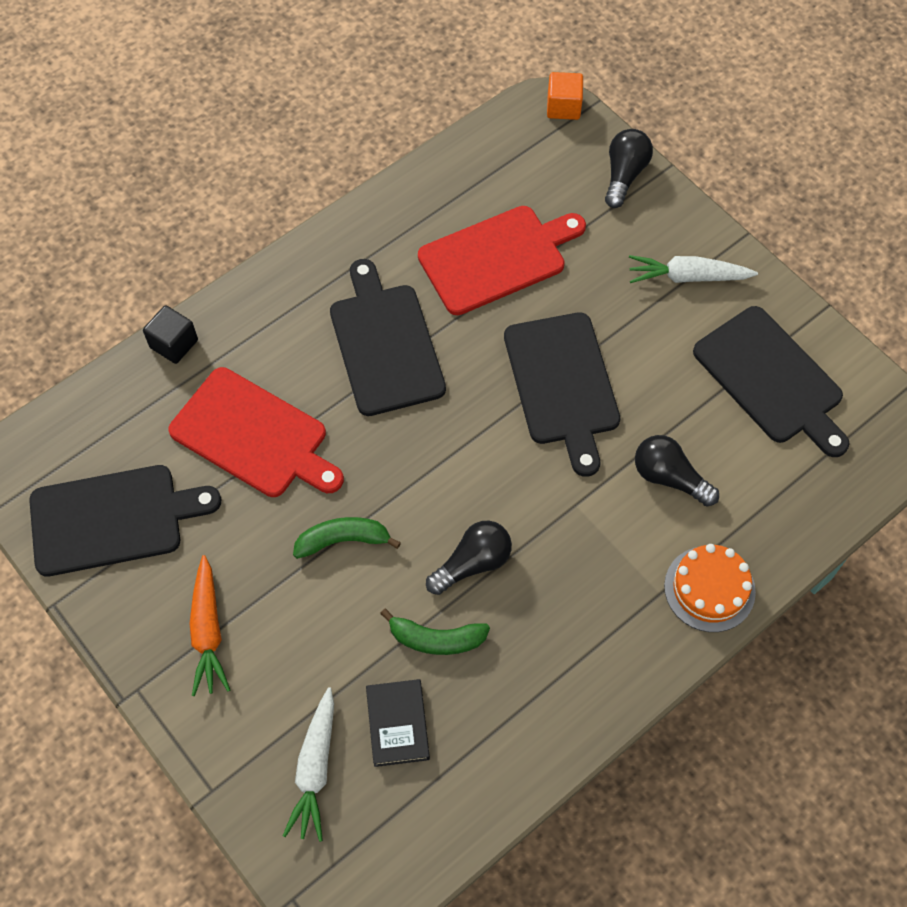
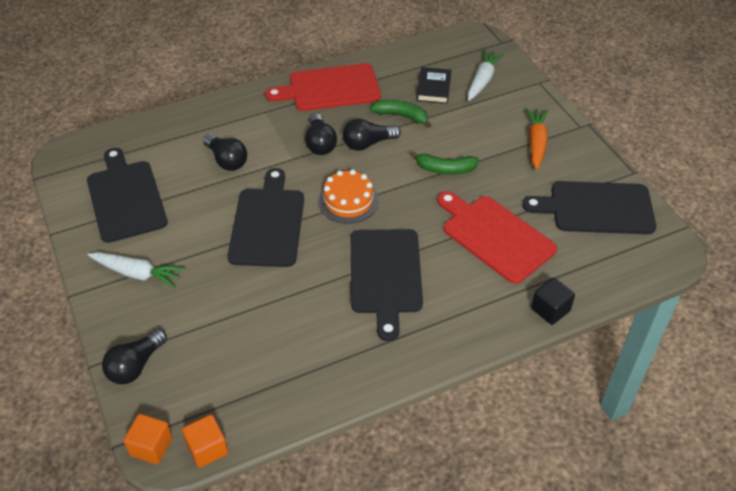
camera: 165 degrees left, 15 degrees down
(497, 258) = (275, 319): red cutting board -> red cutting board (330, 88)
(508, 117) = (207, 449): none -> orange cube
(545, 545) = (320, 143): none -> black light bulb
(709, 589) = (235, 108): orange cake -> orange cake (348, 201)

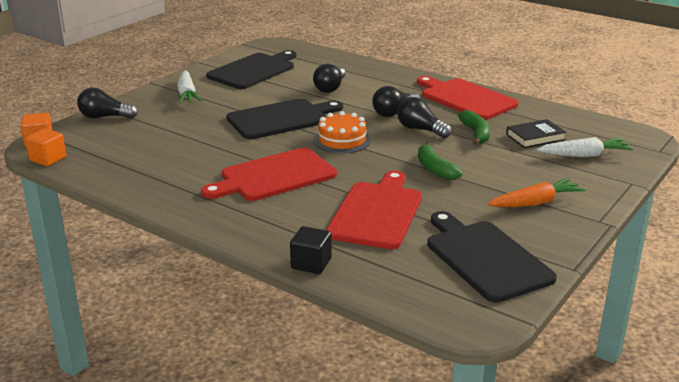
camera: 60 degrees right, 20 degrees down
(385, 275) = (274, 176): black cutting board -> red cutting board

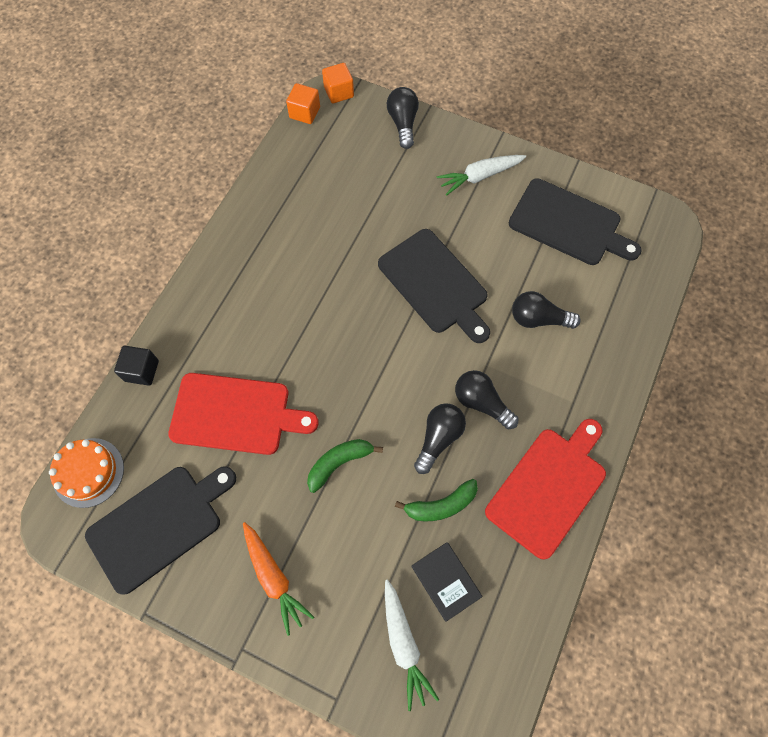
camera: 80 degrees right, 40 degrees up
(274, 176) = (298, 306): red cutting board -> none
(342, 140) = (393, 356): orange cake -> orange cake (88, 472)

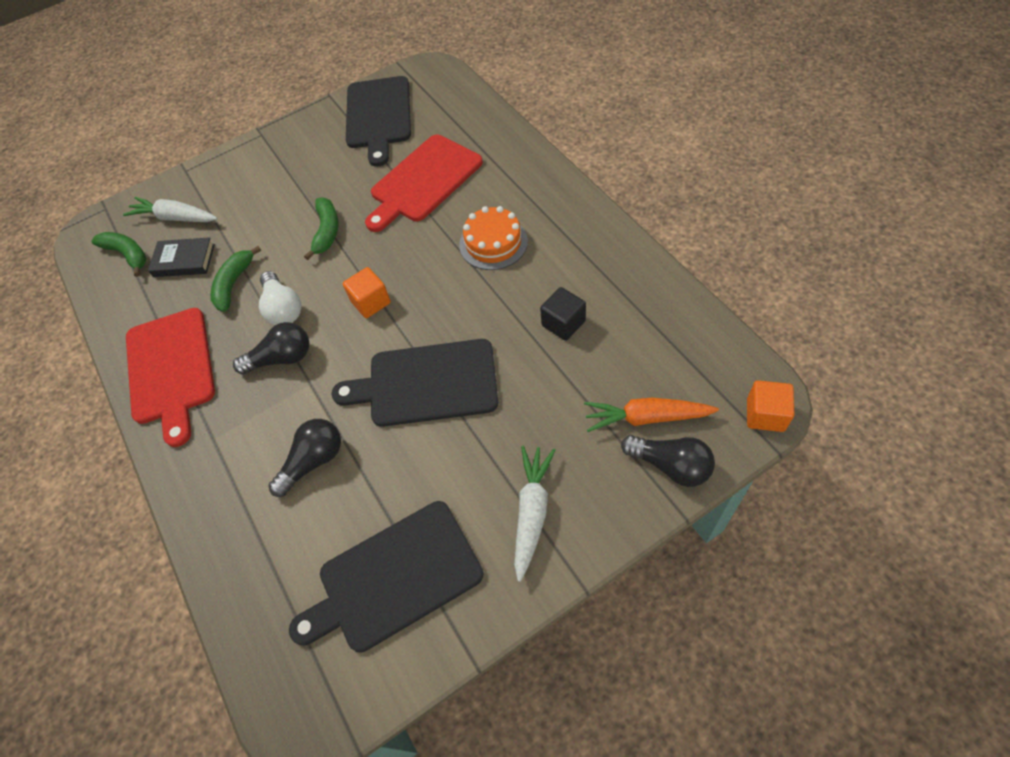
camera: 130 degrees right, 10 degrees down
(88, 472) = (450, 89): orange cake -> orange cake (493, 243)
(142, 371) = (509, 136): black cube -> black cube (563, 323)
(273, 577) = (286, 164): orange carrot -> orange carrot (647, 418)
(304, 113) = (747, 362): orange cube -> orange cube (371, 302)
(438, 438) = (283, 308): black light bulb -> white light bulb
(474, 654) = (127, 255): none -> green banana

